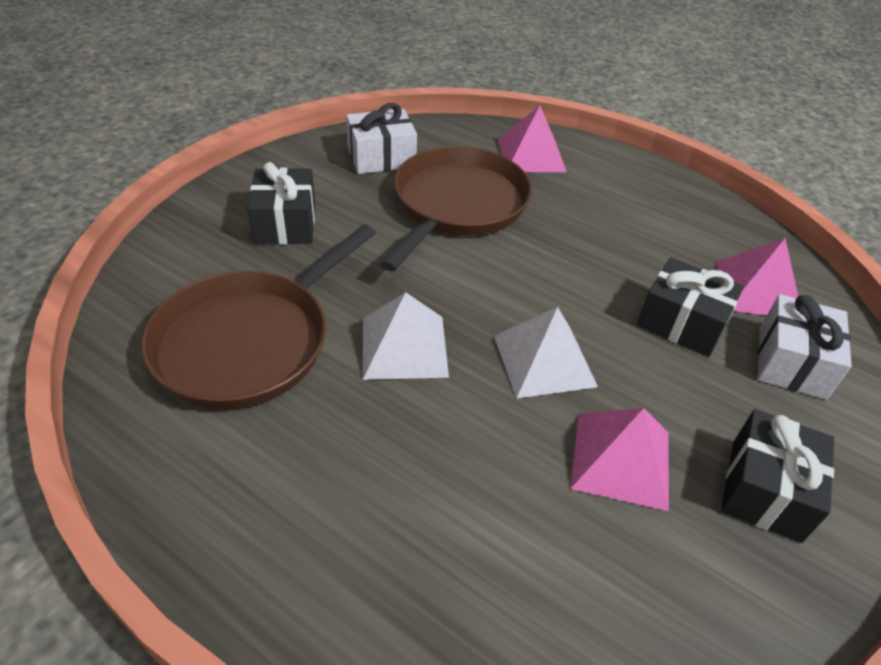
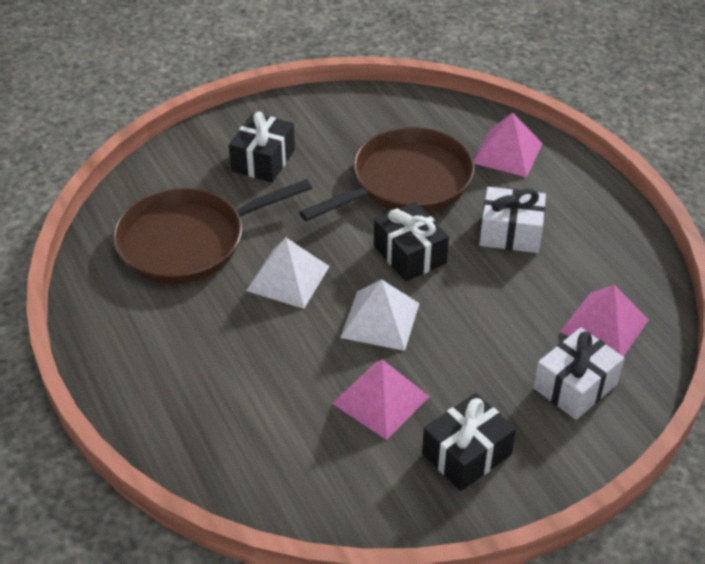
camera: 30 degrees right, 0 degrees up
(381, 157) = (374, 122): white gift -> white gift (510, 233)
(681, 323) = (512, 329): black gift -> black gift (410, 254)

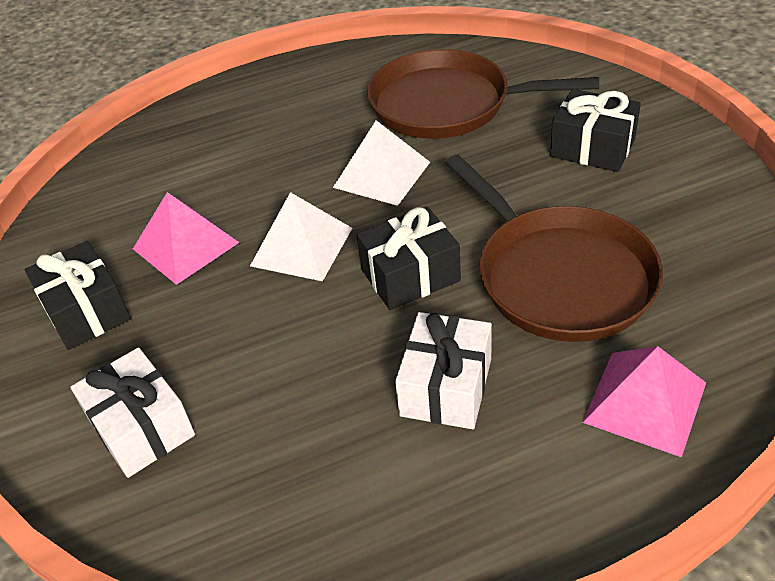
camera: 100 degrees right, 0 degrees up
(188, 241) = (447, 104): brown pan -> brown pan turned 60 degrees counterclockwise
(604, 325) = (237, 481): pink pyramid -> none

